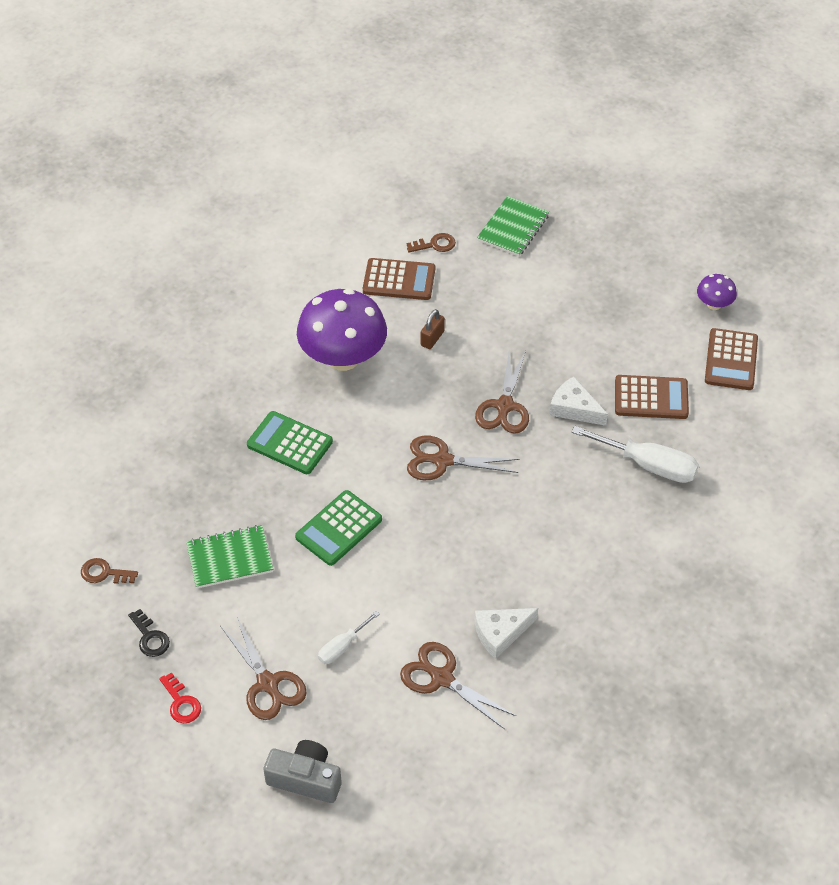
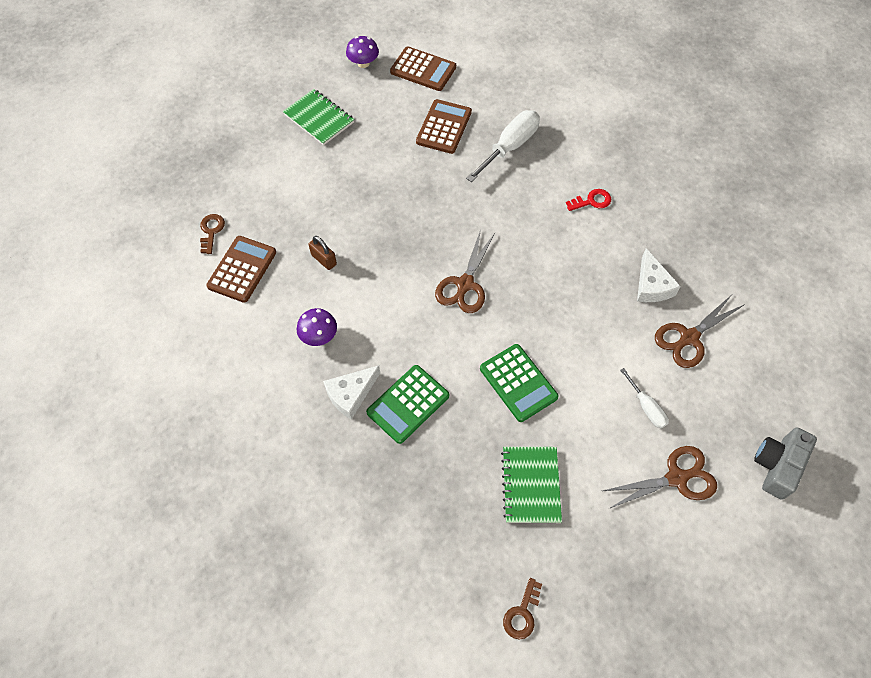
camera: 75 degrees left, 10 degrees up
(150, 637) = (609, 578): black key -> none
(181, 703) = (688, 561): red key -> red key (592, 201)
(343, 357) = (319, 336): purple mushroom -> purple mushroom, size x0.45
(504, 406) = (420, 225): brown scissors -> none
(513, 228) = (220, 169): green notebook -> green notebook (319, 118)
(574, 408) = (438, 178): white cheese -> white cheese (351, 394)

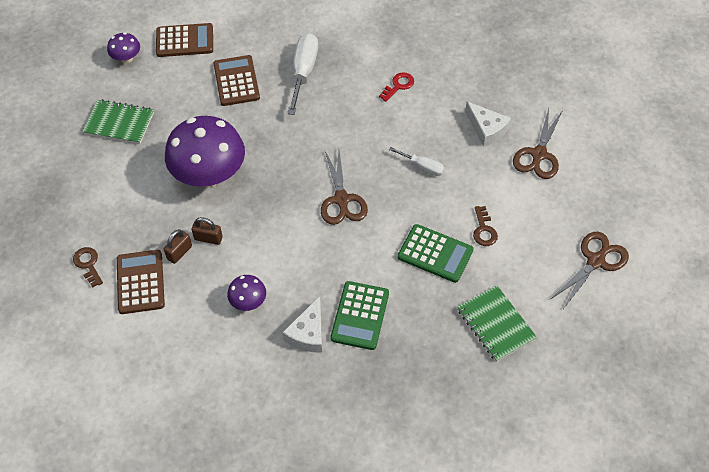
camera: 30 degrees left, 5 degrees down
(291, 260) = (179, 252): none -> brown padlock
(363, 202) = (209, 175): none -> purple mushroom
(522, 613) = (551, 420): brown key -> brown key (484, 230)
(646, 407) = (541, 221): white screwdriver -> white screwdriver (422, 167)
(777, 466) = (658, 214): grey camera -> none

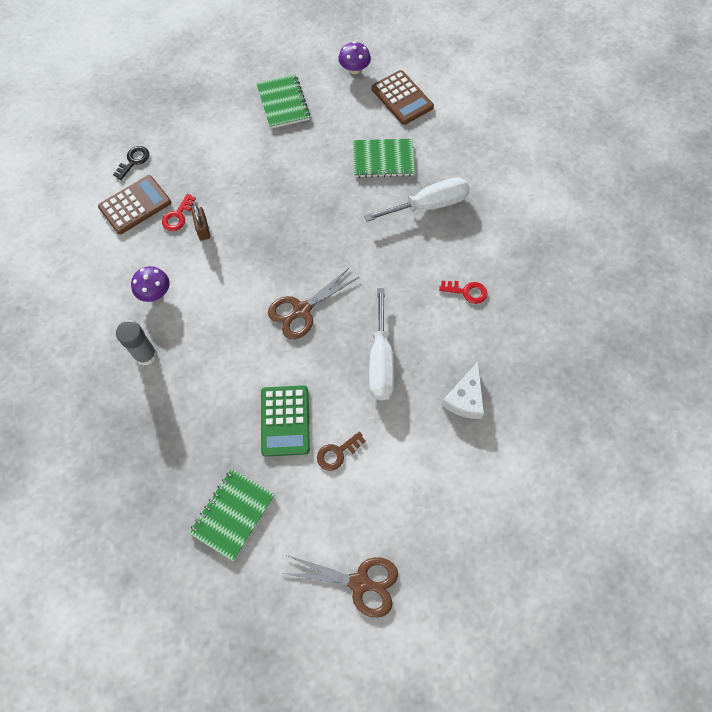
camera: 60 degrees right, 10 degrees up
(88, 264) = (134, 161): brown key -> black key
(179, 252) = (177, 216): brown padlock -> red key
(209, 175) = (268, 195): purple mushroom -> none
(236, 81) = (383, 159): brown calculator -> green notebook
(308, 333) = (146, 355): white cheese -> grey glue stick
(360, 316) = (184, 388): green calculator -> none
(422, 167) = (381, 361): white screwdriver -> white screwdriver, size x1.80
(539, 154) = (464, 464): brown scissors -> none

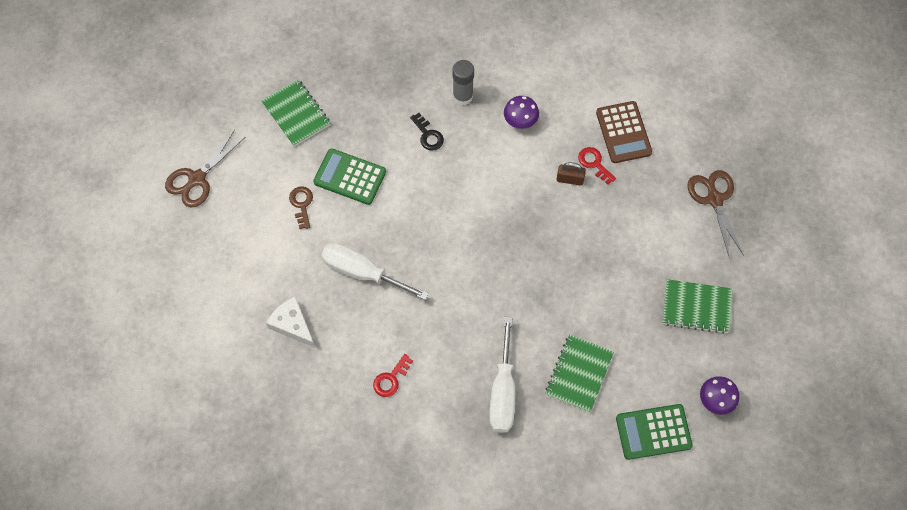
camera: 115 degrees right, 0 degrees up
(134, 161) = (677, 146): black key -> black key (428, 135)
(301, 310) = (444, 229): brown scissors -> brown scissors (714, 199)
(402, 98) = (653, 432): brown calculator -> green calculator

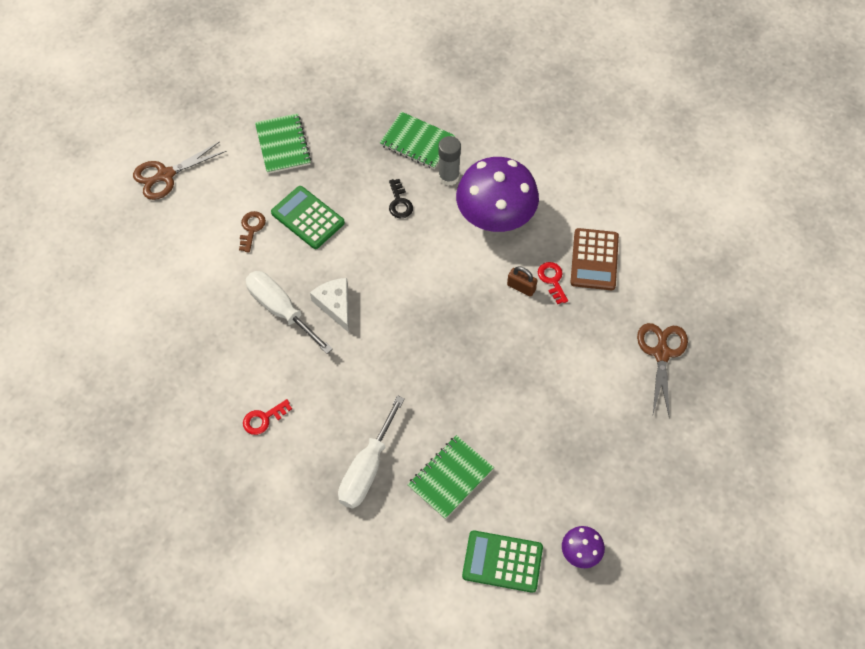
camera: 20 degrees right, 5 degrees down
(292, 324) = (193, 336): white cheese -> white cheese (335, 305)
(520, 120) = (495, 216): purple mushroom -> purple mushroom, size x2.20
(696, 307) = (599, 453): green notebook -> green notebook (417, 142)

